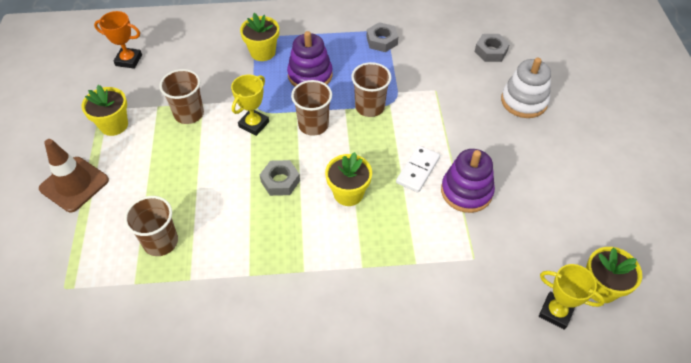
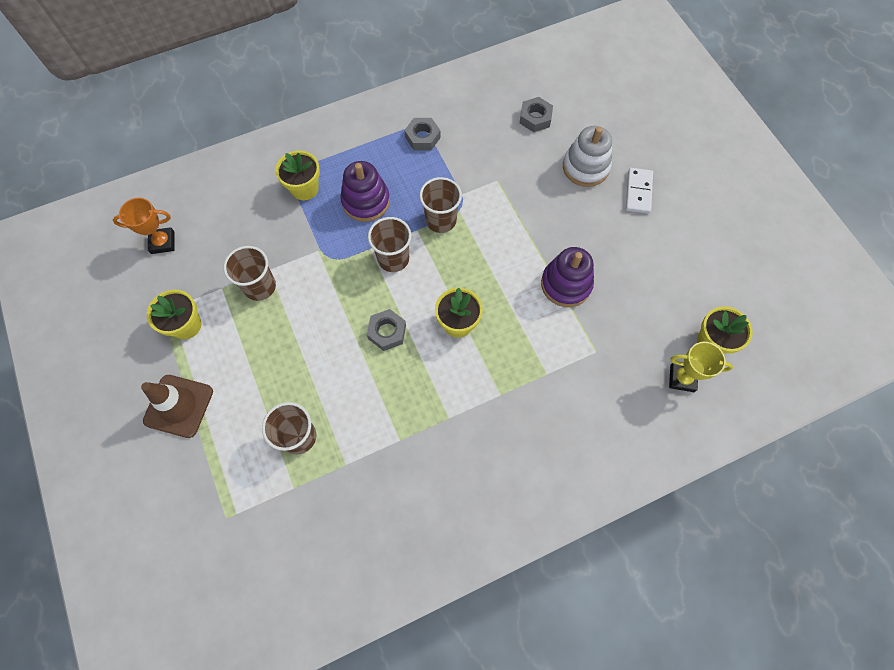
camera: 20 degrees left, 15 degrees up
(254, 124) = (333, 277): yellow trophy -> none
(417, 170) = (513, 276): white domino -> white domino (638, 192)

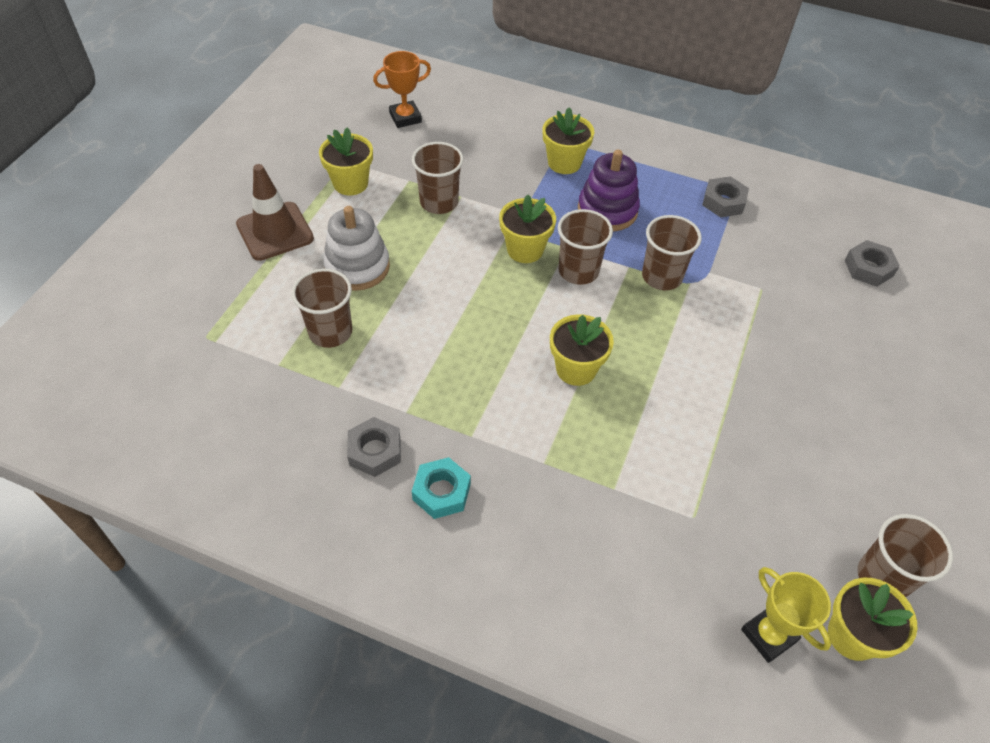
camera: 45 degrees right, 15 degrees down
(163, 242) = (405, 118): orange trophy -> orange trophy turned 60 degrees counterclockwise
(348, 272) = (525, 249): none -> yellow flower pot
(387, 332) = (501, 320): grey nut -> grey nut (375, 451)
(470, 465) = (441, 492): none -> turquoise nut
(566, 284) = (731, 430): purple stacking toy -> none
(585, 167) = (880, 349): white stacking toy -> white stacking toy (357, 267)
(638, 192) = (922, 418): white domino -> none
(697, 299) = (883, 577): none -> brown cup

